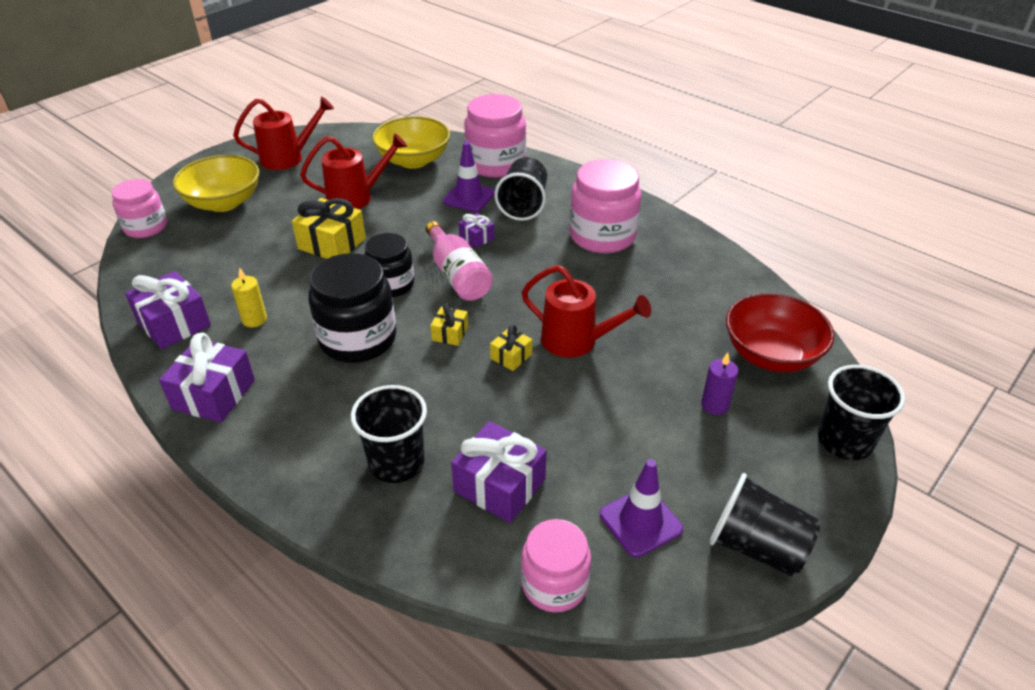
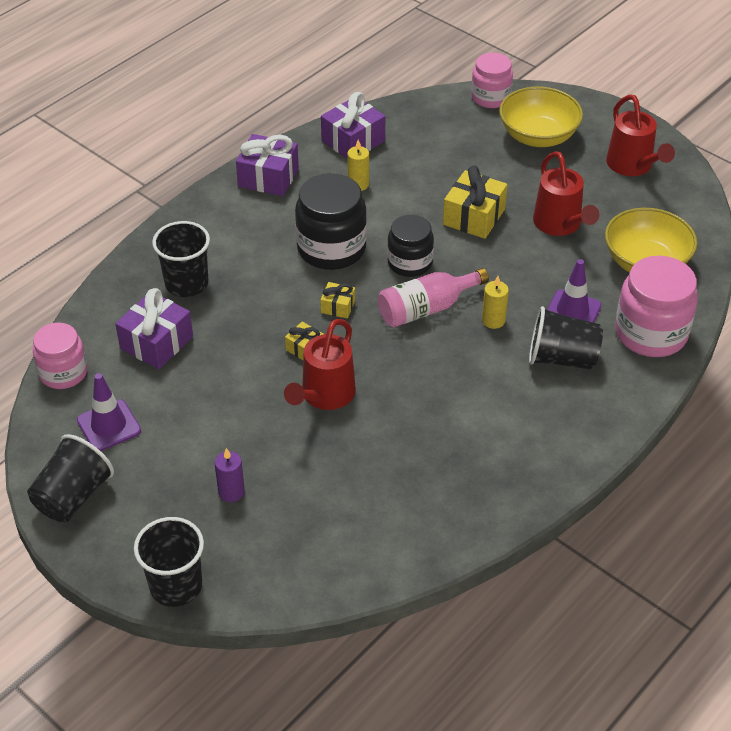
camera: 90 degrees right, 5 degrees up
(476, 237) = (493, 320): purple gift -> yellow candle
(602, 236) = (505, 426): pink jar -> none
(771, 355) = (299, 550): red bowl -> none

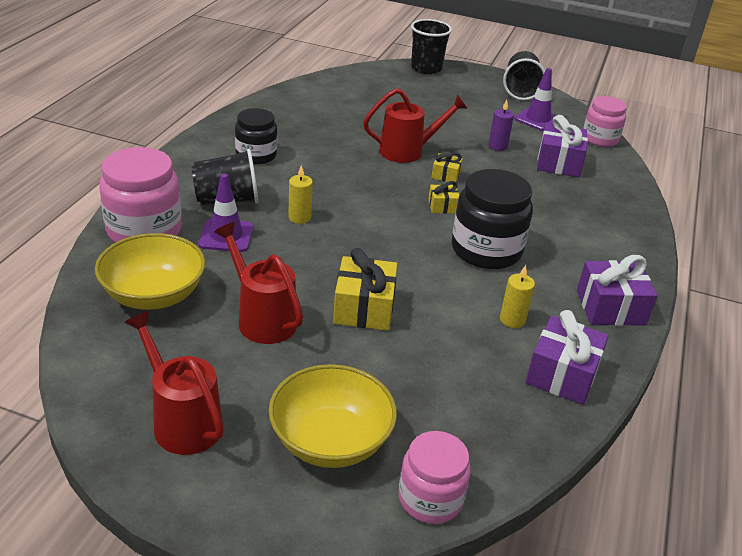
camera: 155 degrees right, 10 degrees down
(186, 283) = (581, 202): black cup -> none
(231, 492) = (429, 102): purple candle -> purple candle (497, 146)
(324, 396) = (408, 151): red watering can -> red watering can turned 75 degrees clockwise
(410, 263) = (403, 251): black jar -> black jar (256, 155)
(426, 308) = (365, 217): pink bottle -> none

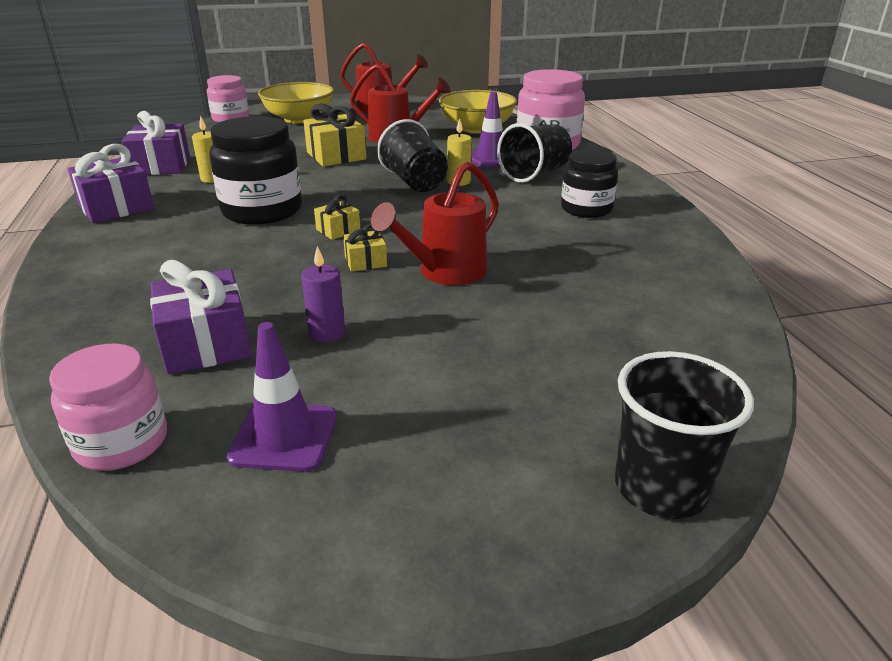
camera: 150 degrees right, 5 degrees down
(520, 90) = (377, 534): black cup -> black cup (415, 182)

